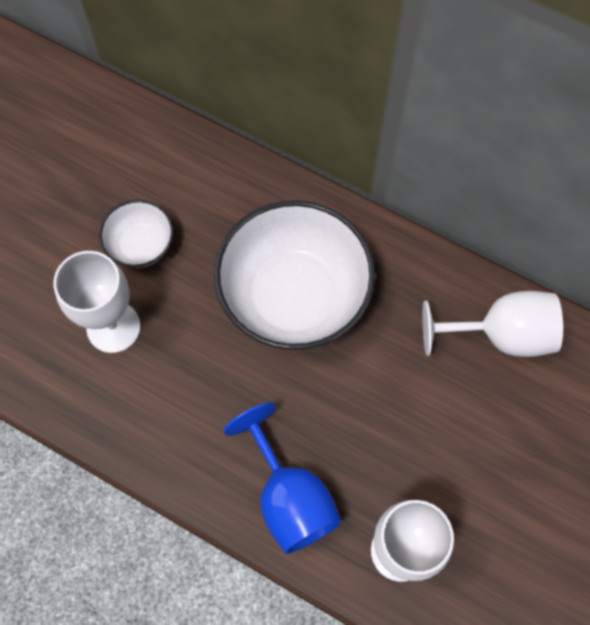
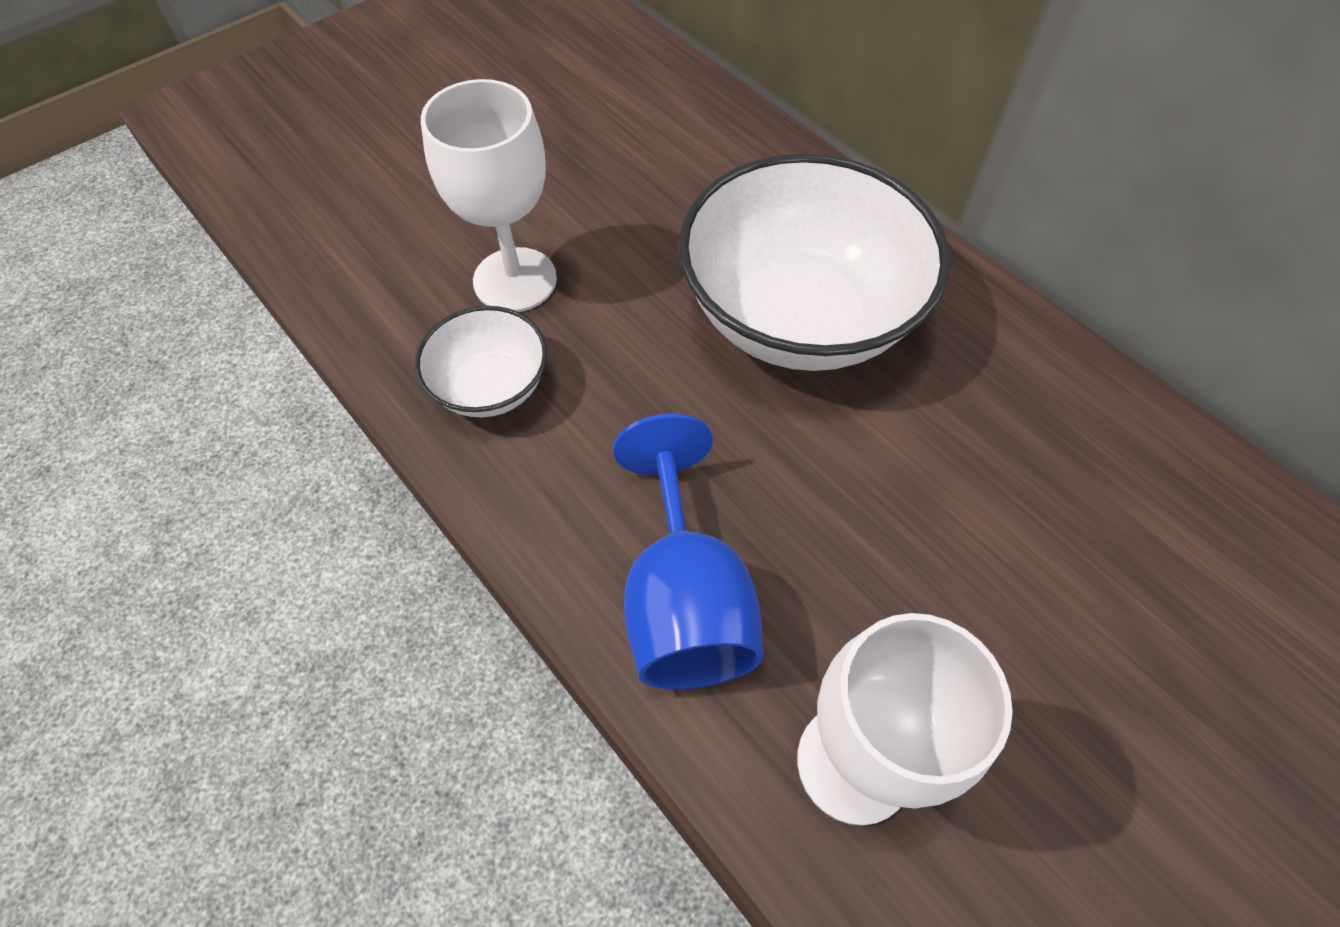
camera: 20 degrees right, 10 degrees down
(141, 245) = (599, 196): white bowl -> white bowl (491, 386)
(501, 334) = (1132, 467): white goblet -> none

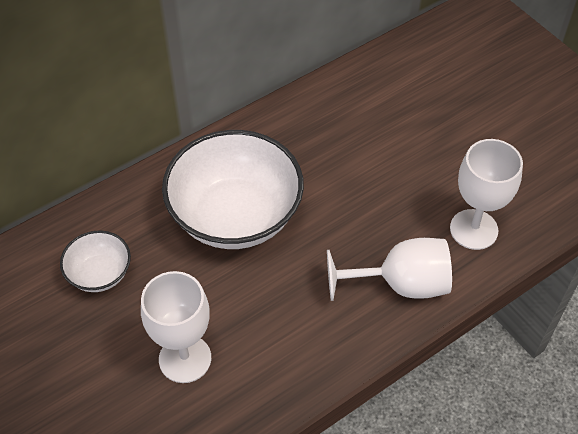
camera: 85 degrees left, 5 degrees down
(491, 386) = (266, 371): white bowl -> white bowl (100, 274)
(684, 600) = (401, 284): blue goblet -> white goblet

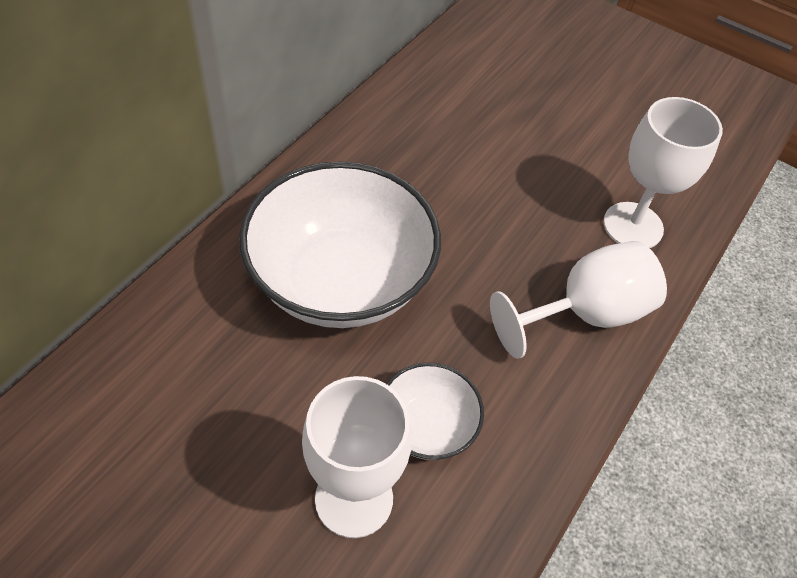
camera: 25 degrees left, 0 degrees up
(100, 274) = (181, 411): white bowl -> white bowl (427, 426)

